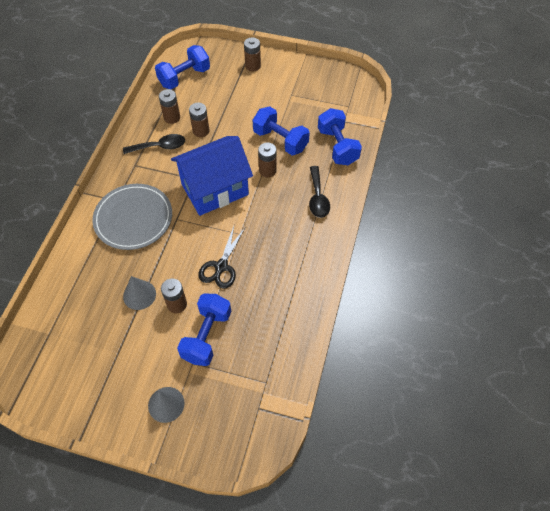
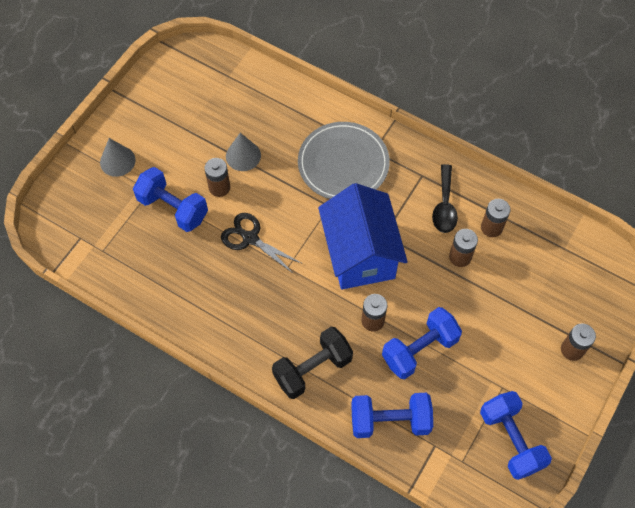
camera: 105 degrees right, 5 degrees up
(184, 77) = (565, 255): blue dumbbell -> blue dumbbell (511, 440)
(318, 198) = (312, 369): black spoon -> black dumbbell

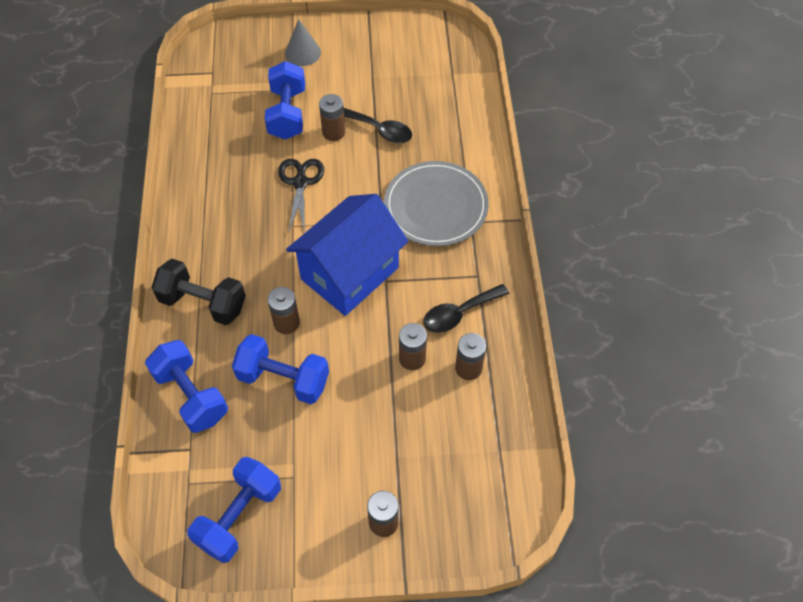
camera: 55 degrees right, 5 degrees down
(243, 156) = (380, 130): grey cone -> black spoon

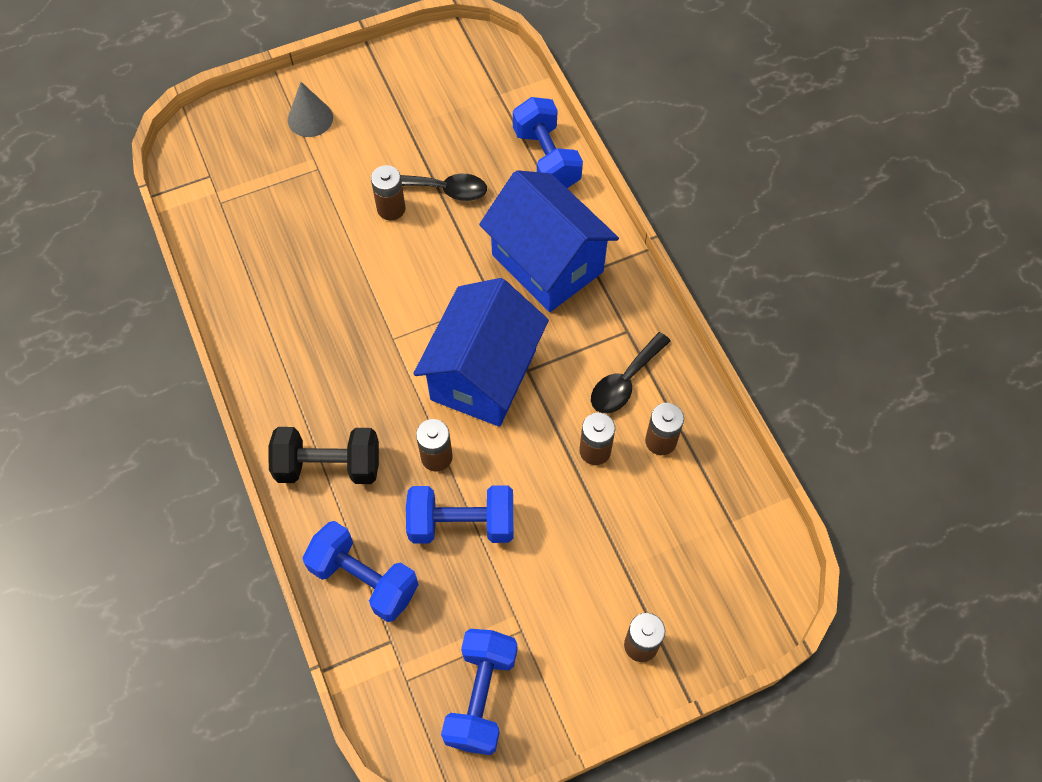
camera: 20 degrees left, 5 degrees up
(287, 114) = (326, 201): blue dumbbell -> blue dumbbell (546, 159)
(300, 182) = (378, 282): black scissors -> none
(436, 206) = (547, 263): grey plate -> blue house

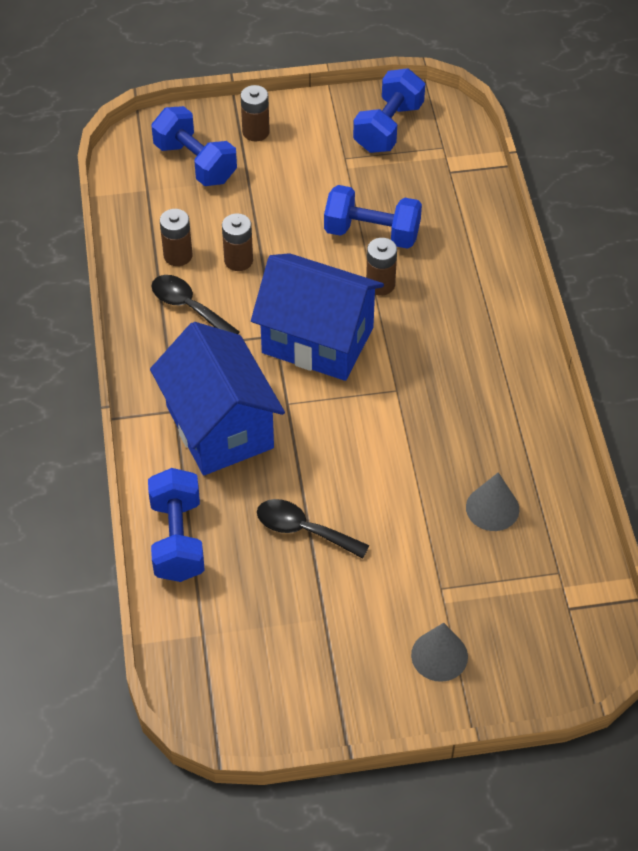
camera: 165 degrees left, 10 degrees down
(284, 244) = (492, 508): none -> grey cone
(328, 465) = (479, 298): black dumbbell -> none
(364, 579) = (463, 213): blue dumbbell -> blue dumbbell (195, 163)
(391, 209) = (367, 521): brown battery -> none
(483, 374) = (317, 340): blue house -> blue house turned 75 degrees clockwise
(625, 381) = (188, 307): black spoon -> black spoon turned 105 degrees counterclockwise

